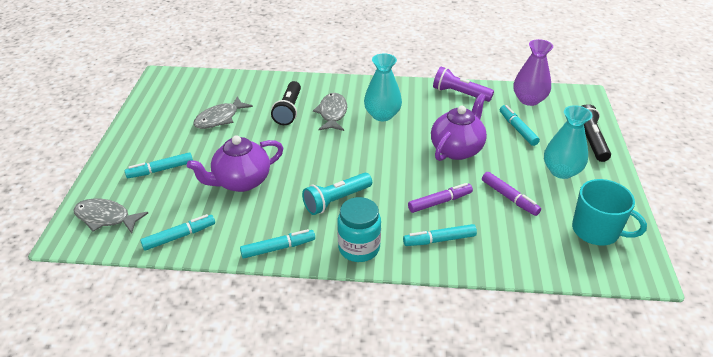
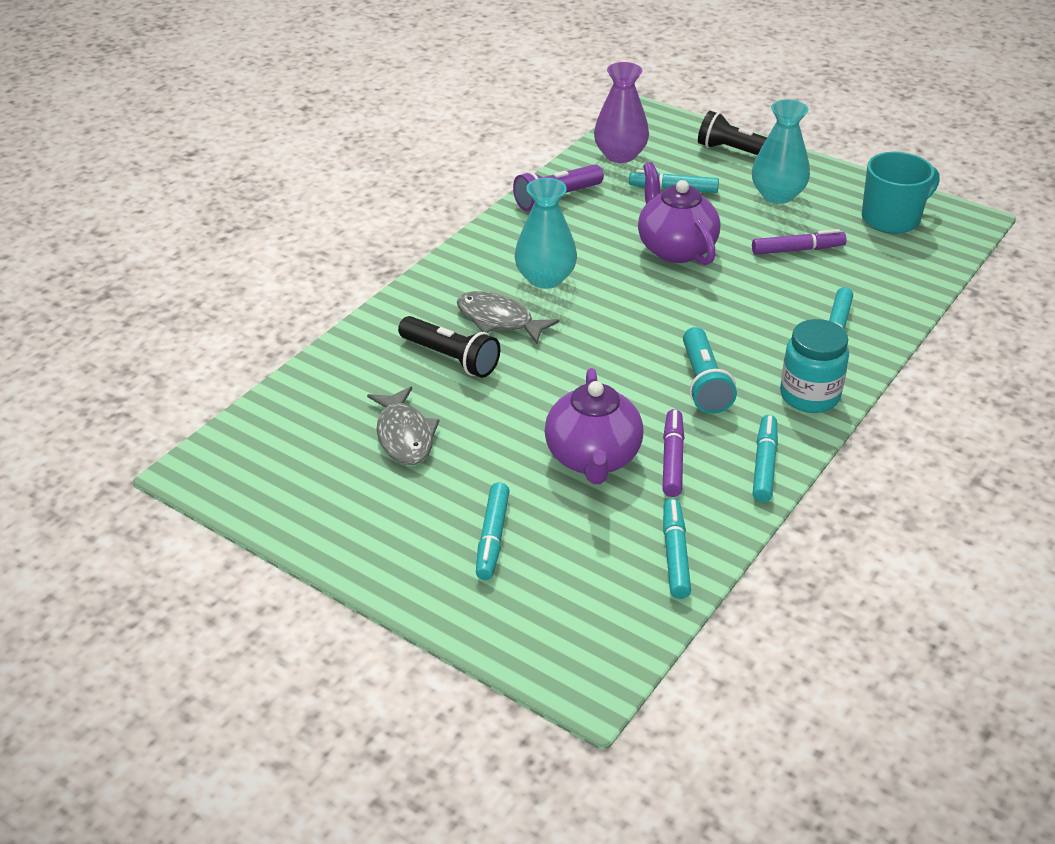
camera: 60 degrees left, 0 degrees up
(106, 218) = (571, 628): grey fish -> none
(440, 202) = (768, 302): purple marker -> purple marker (672, 459)

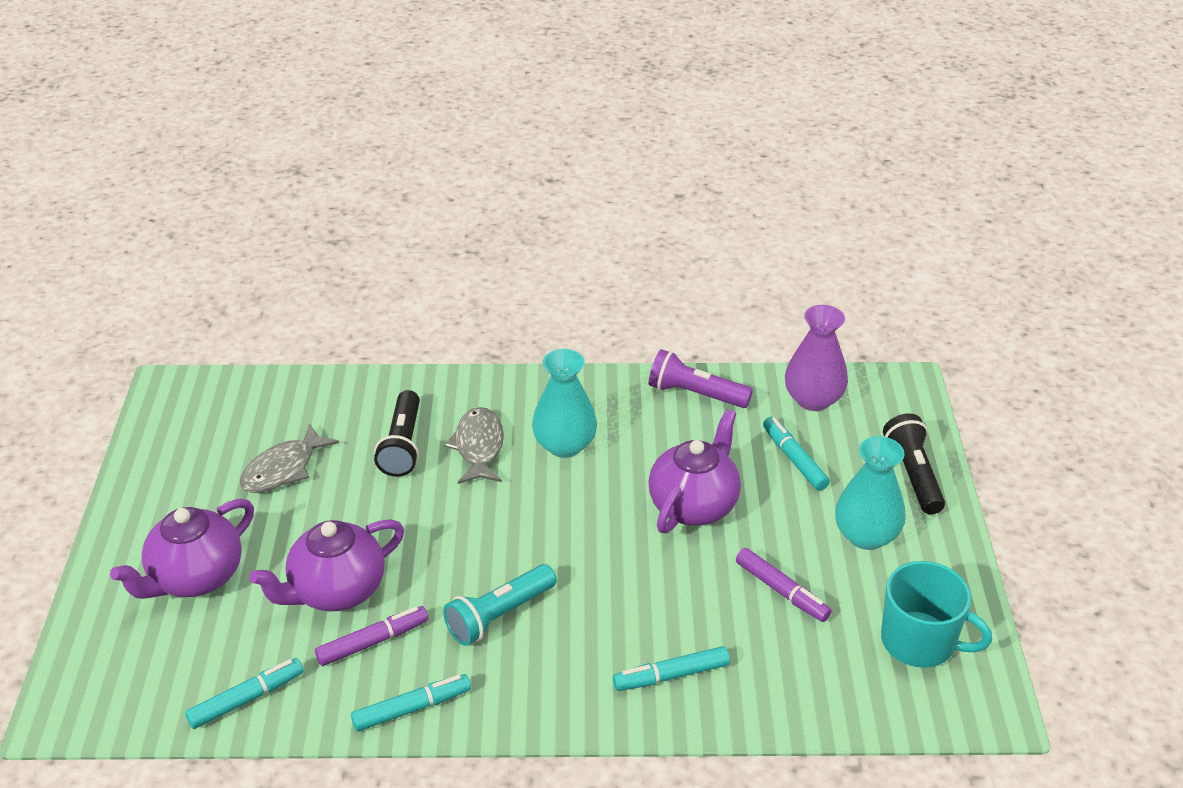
camera: 55 degrees right, 0 degrees up
(492, 538) = (195, 577): turquoise marker -> purple teapot
(809, 396) = (543, 699): turquoise jar -> none

